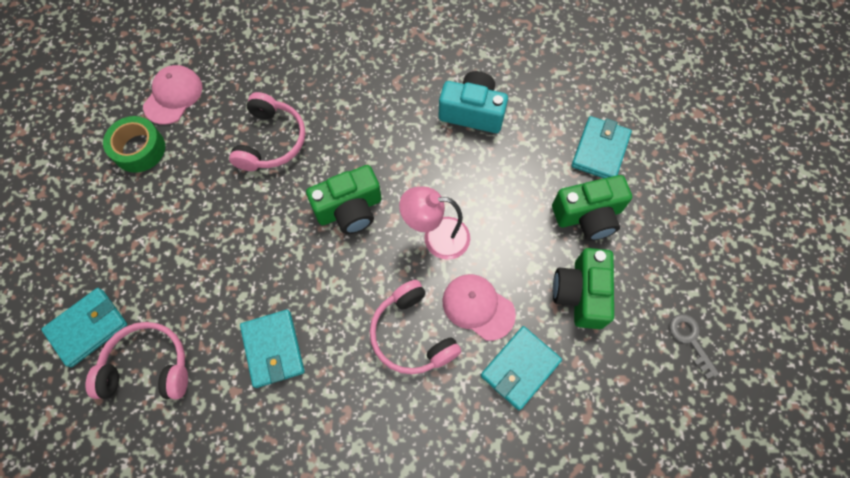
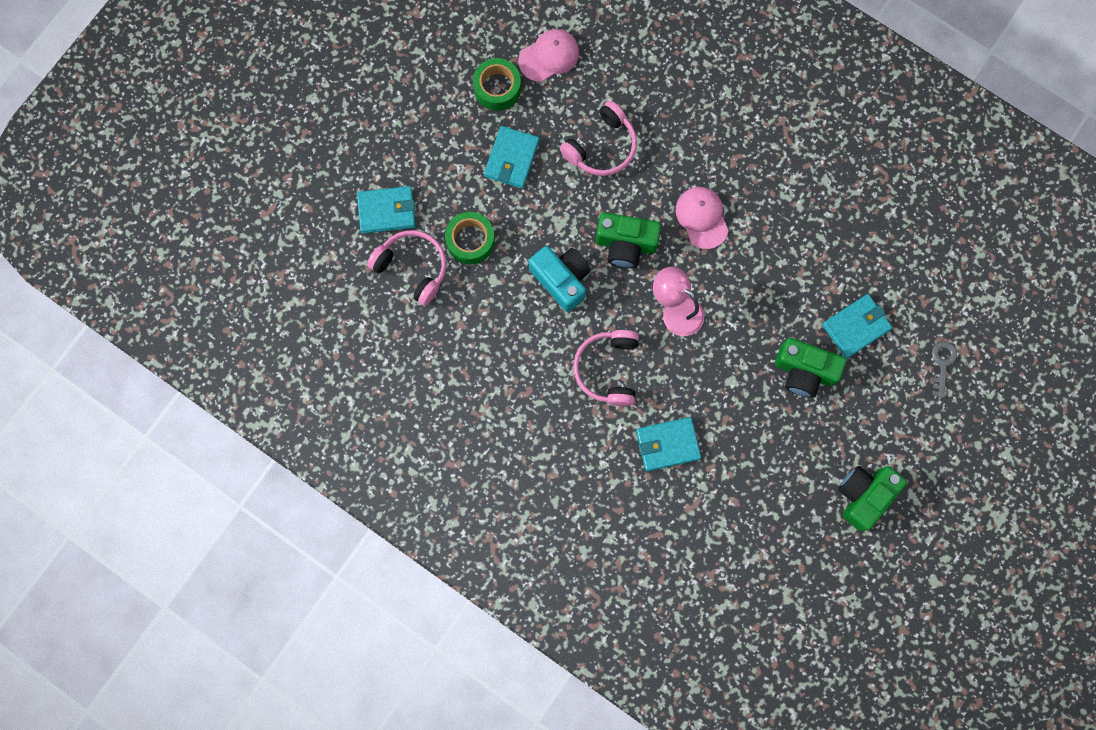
camera: 35 degrees right, 10 degrees up
(194, 301) = (470, 241): none -> green tape
(273, 349) = (505, 313): turquoise wallet -> turquoise wallet (512, 158)
(472, 112) = (777, 227): turquoise camera -> turquoise camera (561, 279)
(478, 307) = (669, 382): pink cap -> pink cap (702, 217)
(580, 293) = (752, 424): green camera -> green camera (864, 496)
(690, 340) = (806, 510): grey key -> grey key (942, 364)

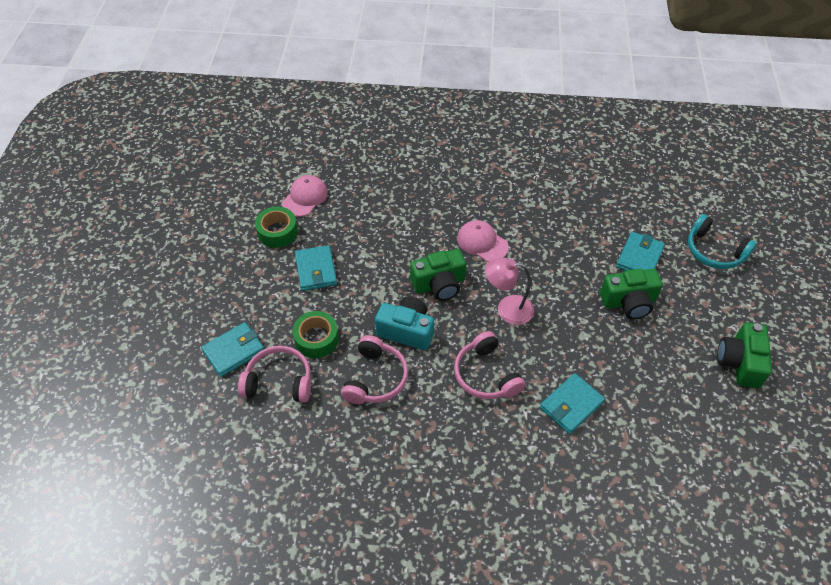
camera: 30 degrees left, 25 degrees down
(602, 147) = (379, 233): pink headphones -> pink headphones (375, 378)
(942, 364) = (714, 251): grey key -> turquoise headphones

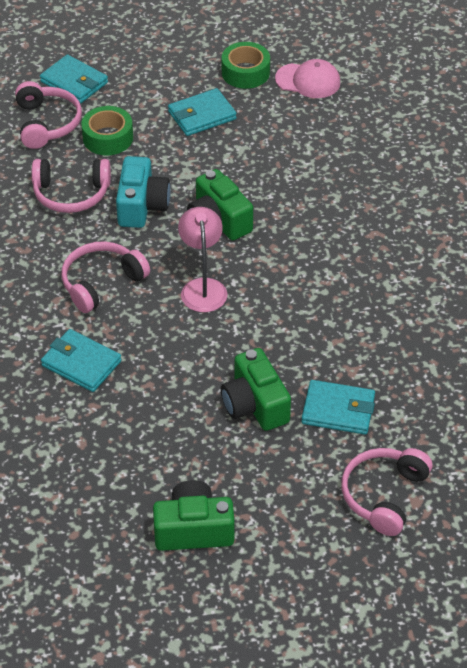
camera: 75 degrees right, 5 degrees down
(482, 242) = (300, 248): pink cap -> none
(714, 251) = (384, 495): turquoise headphones -> pink headphones

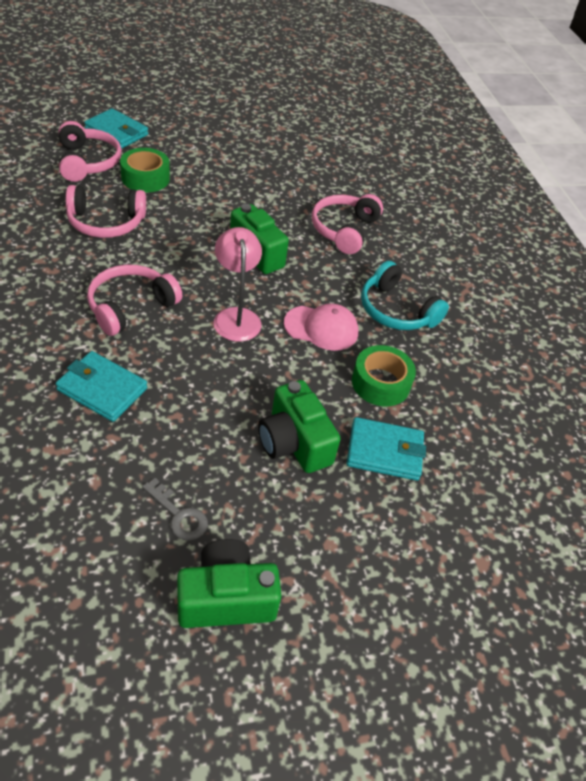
camera: 10 degrees left, 0 degrees up
(142, 206) = (175, 238): turquoise camera -> none
(153, 468) = (179, 515): none -> grey key
(202, 115) = (234, 167): turquoise wallet -> none
(245, 72) = (273, 137): green tape -> green tape (380, 383)
(308, 81) = (328, 148): pink cap -> pink cap (321, 328)
(364, 272) = (396, 310): none -> turquoise headphones
(384, 495) = (446, 555): pink headphones -> pink headphones (344, 230)

